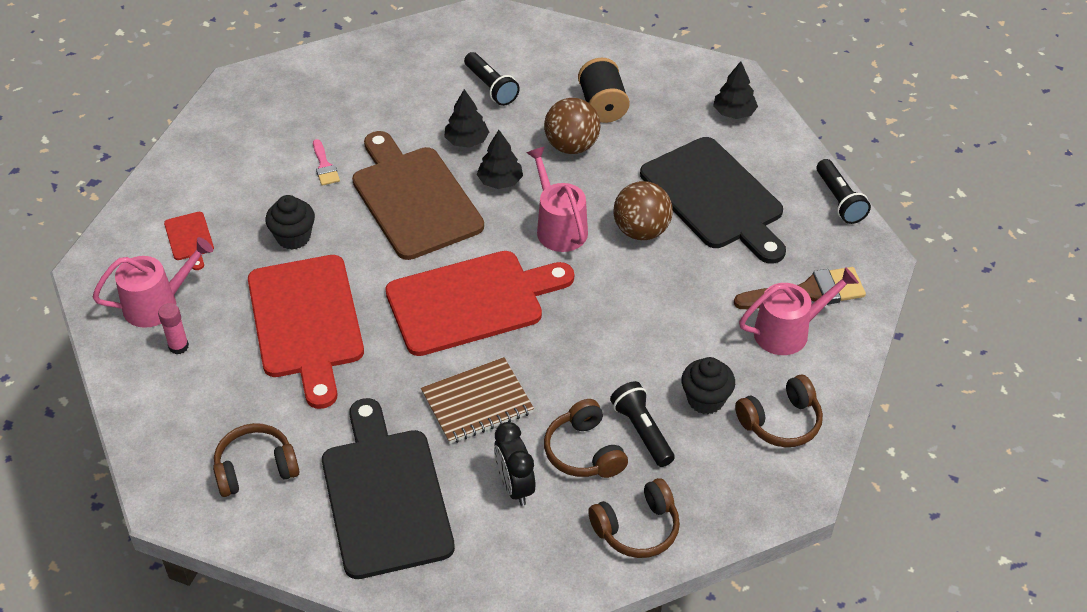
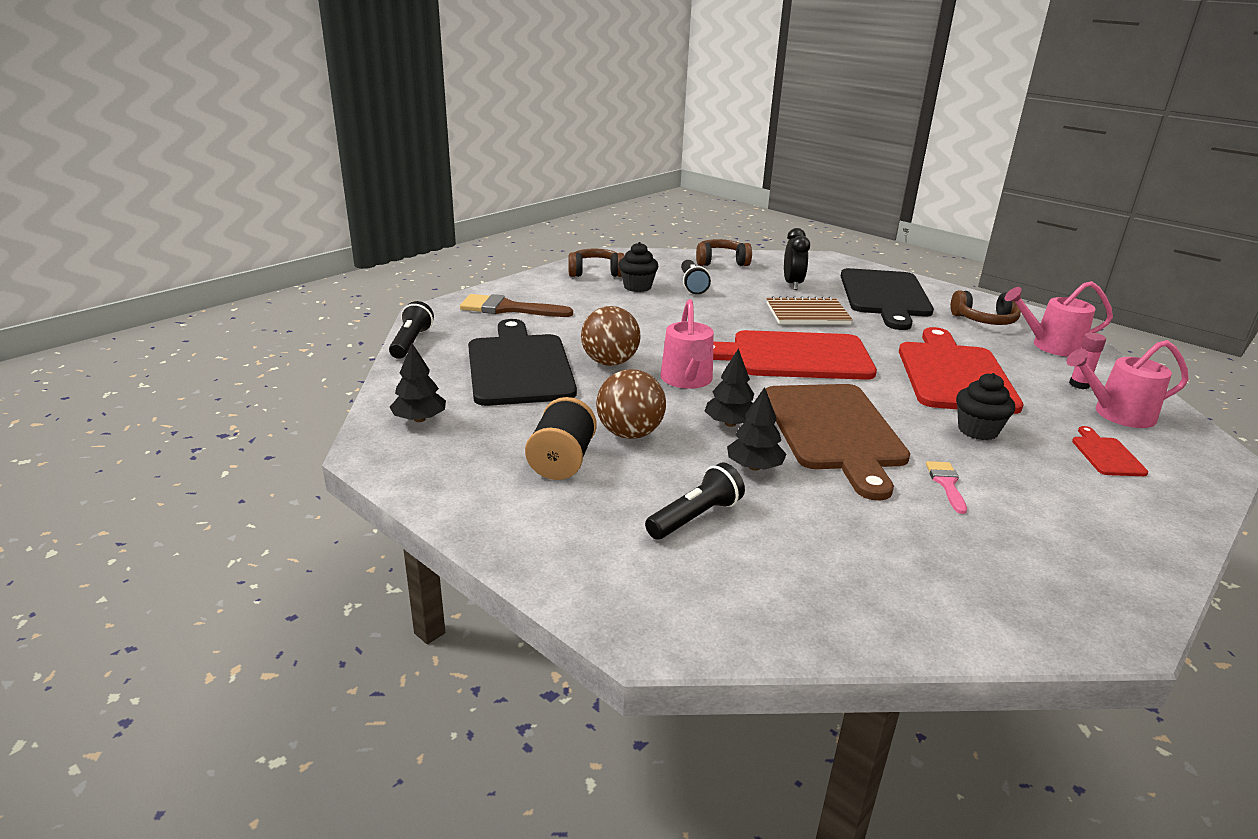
camera: 160 degrees left, 20 degrees down
(491, 87) = (695, 517): black flashlight -> black flashlight turned 60 degrees clockwise
(584, 452) = (738, 286): brown headphones -> none
(788, 331) = (547, 298): pink watering can -> pink watering can (1051, 346)

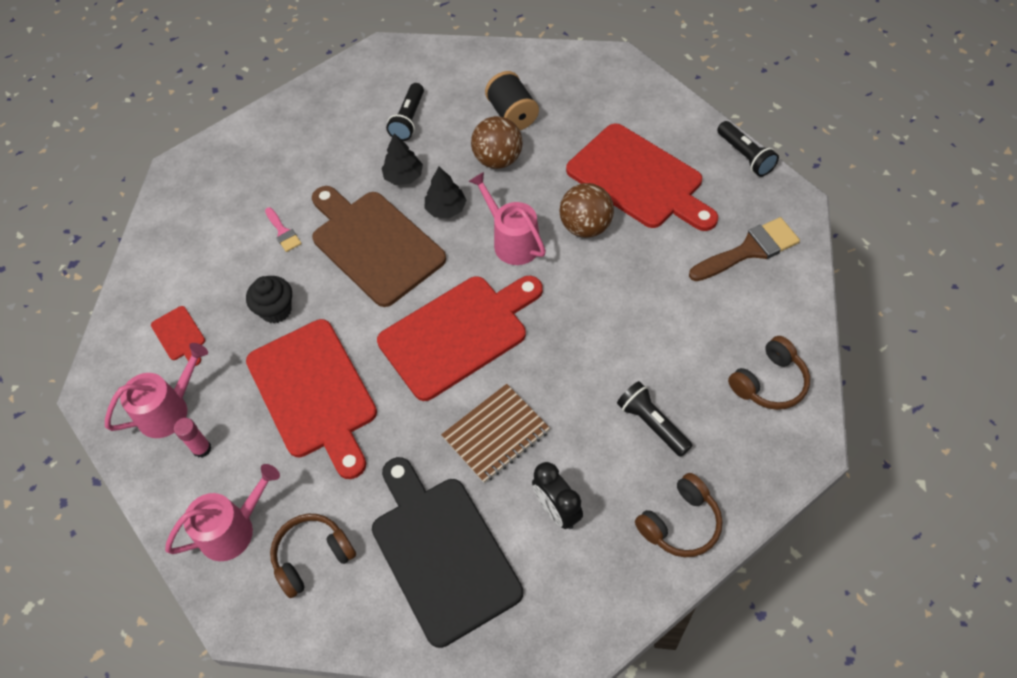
camera: 150 degrees right, 30 degrees up
(419, 419) = (628, 94): black tree -> none
(519, 366) = (639, 179): black cutting board -> red cutting board
(637, 287) = (697, 377): black cupcake -> none

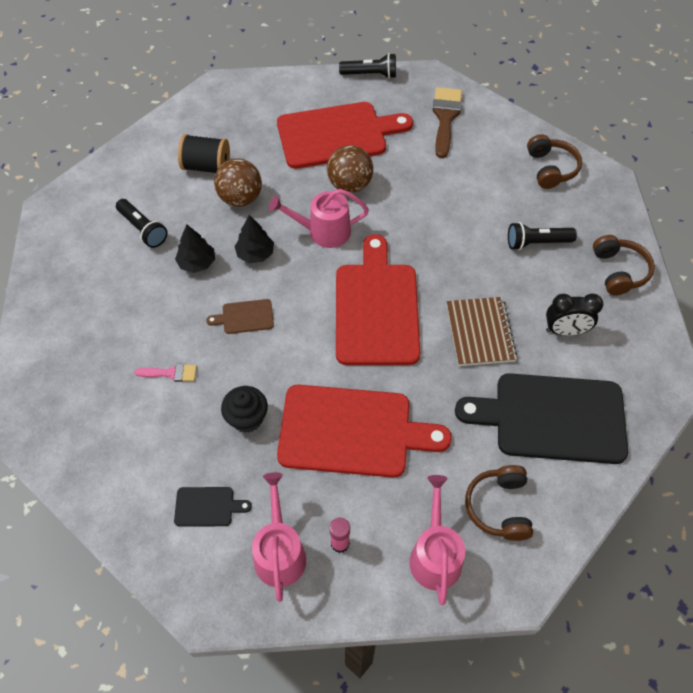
camera: 60 degrees left, 0 degrees up
(179, 335) = (207, 506): red cutting board -> black cutting board
(374, 244) = (245, 317): brown cutting board -> brown cutting board, size x0.42

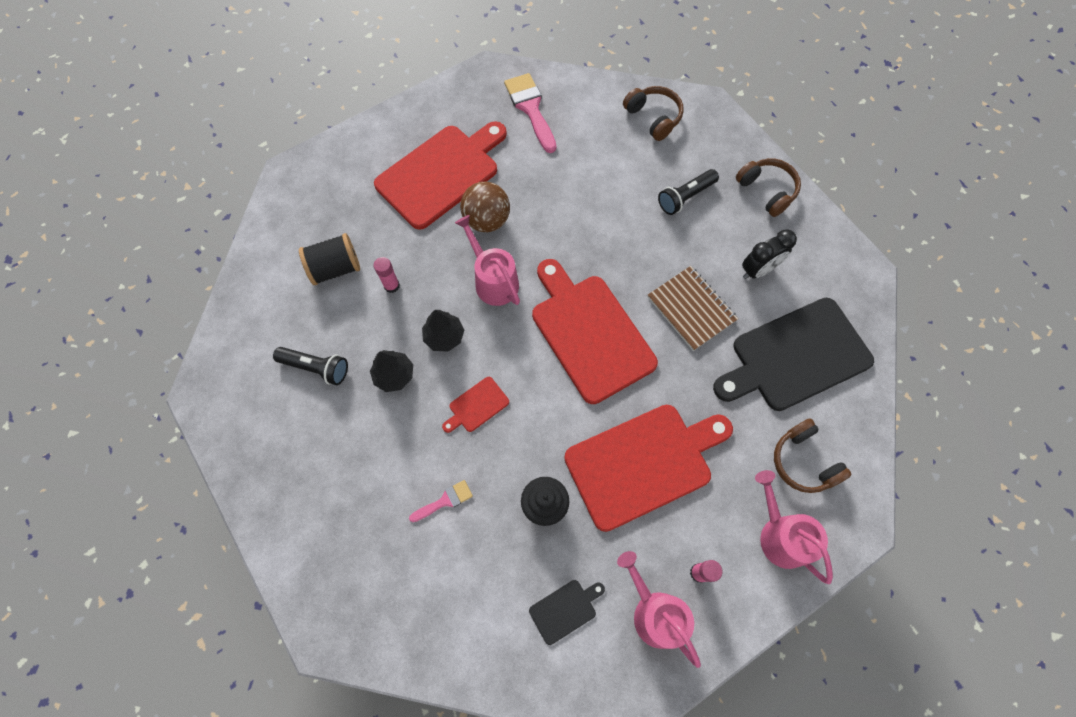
camera: 30 degrees left, 10 degrees up
(240, 198) = (392, 286): brown ball -> pink glue stick
(245, 317) = (476, 406): brown cutting board -> red cutting board
(323, 231) = (493, 281): pink watering can -> pink watering can turned 90 degrees clockwise
(370, 75) = (432, 94): black flashlight -> none
(445, 118) = (530, 109): brown brush -> pink brush

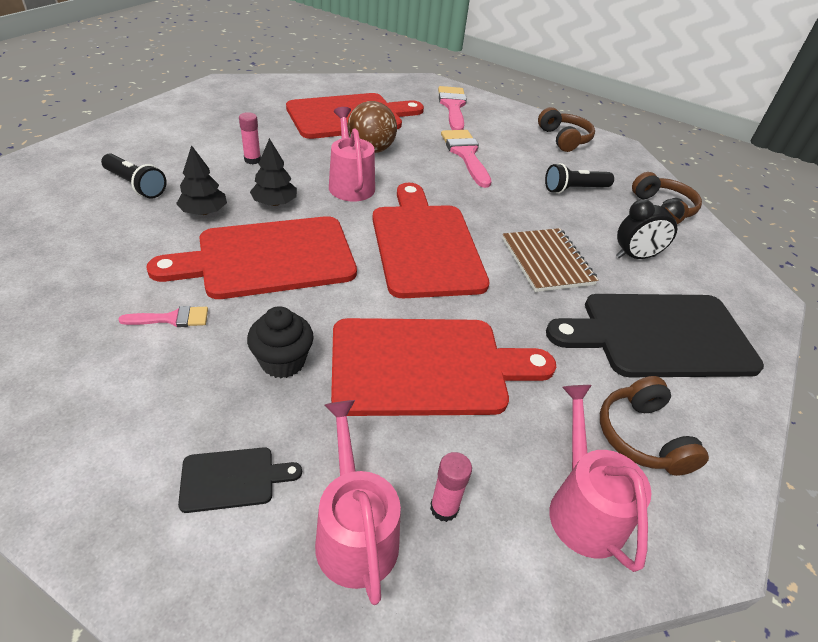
camera: 15 degrees right, 25 degrees down
(335, 268) = (212, 137): black spool -> none
(476, 406) = (268, 258): red cutting board -> red cutting board, size x2.36
(573, 187) = (466, 154): none -> pink brush

